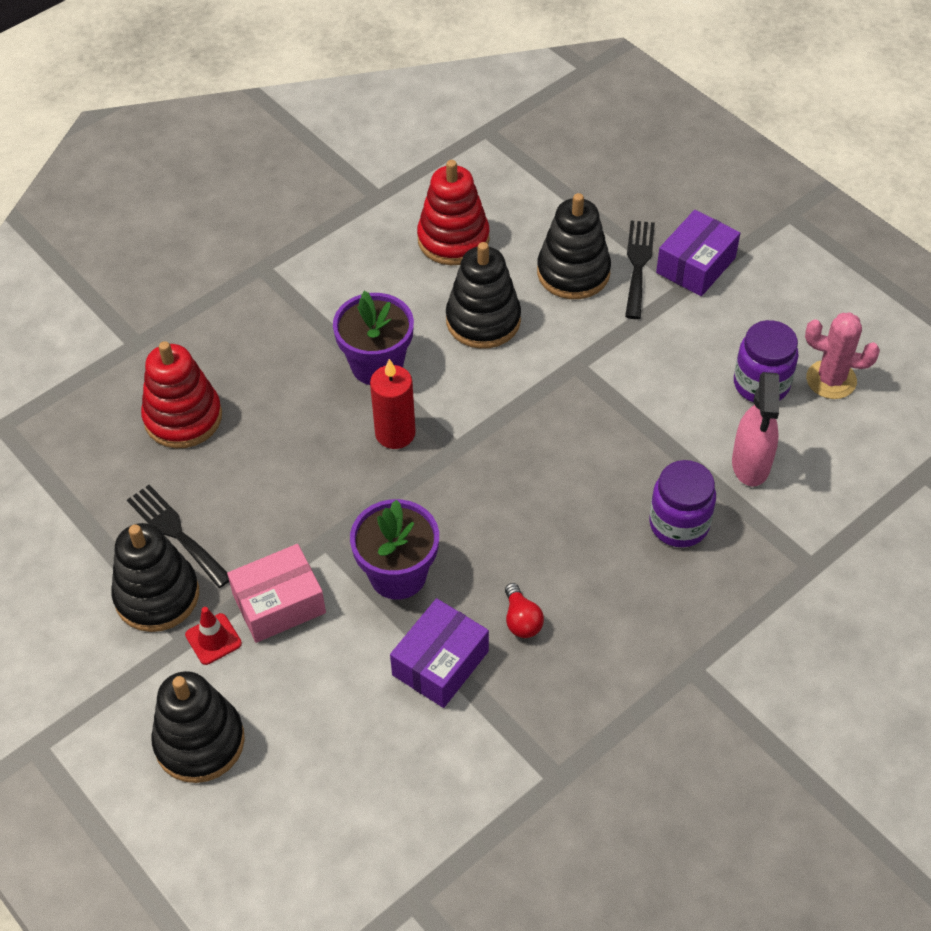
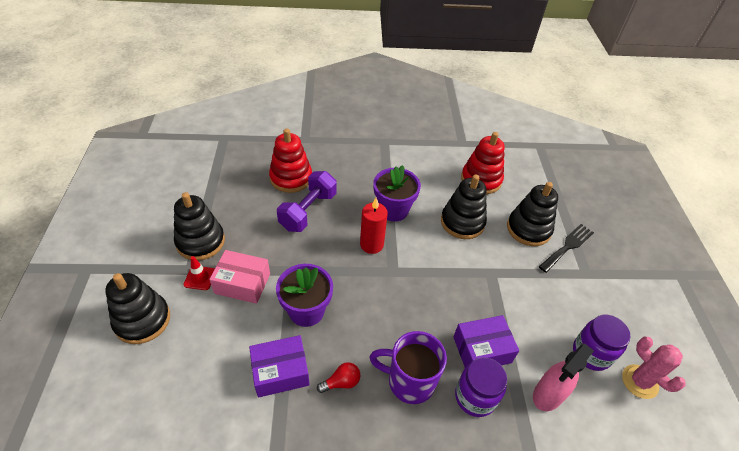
camera: 35 degrees right, 5 degrees down
(176, 533) = (237, 221): black fork -> none
(261, 448) = (308, 211): none -> purple dumbbell
(521, 620) = (341, 382): red light bulb -> red light bulb turned 135 degrees counterclockwise
(595, 561) = (409, 381): none -> purple mug
(696, 265) = (601, 266): purple box -> purple box (482, 350)

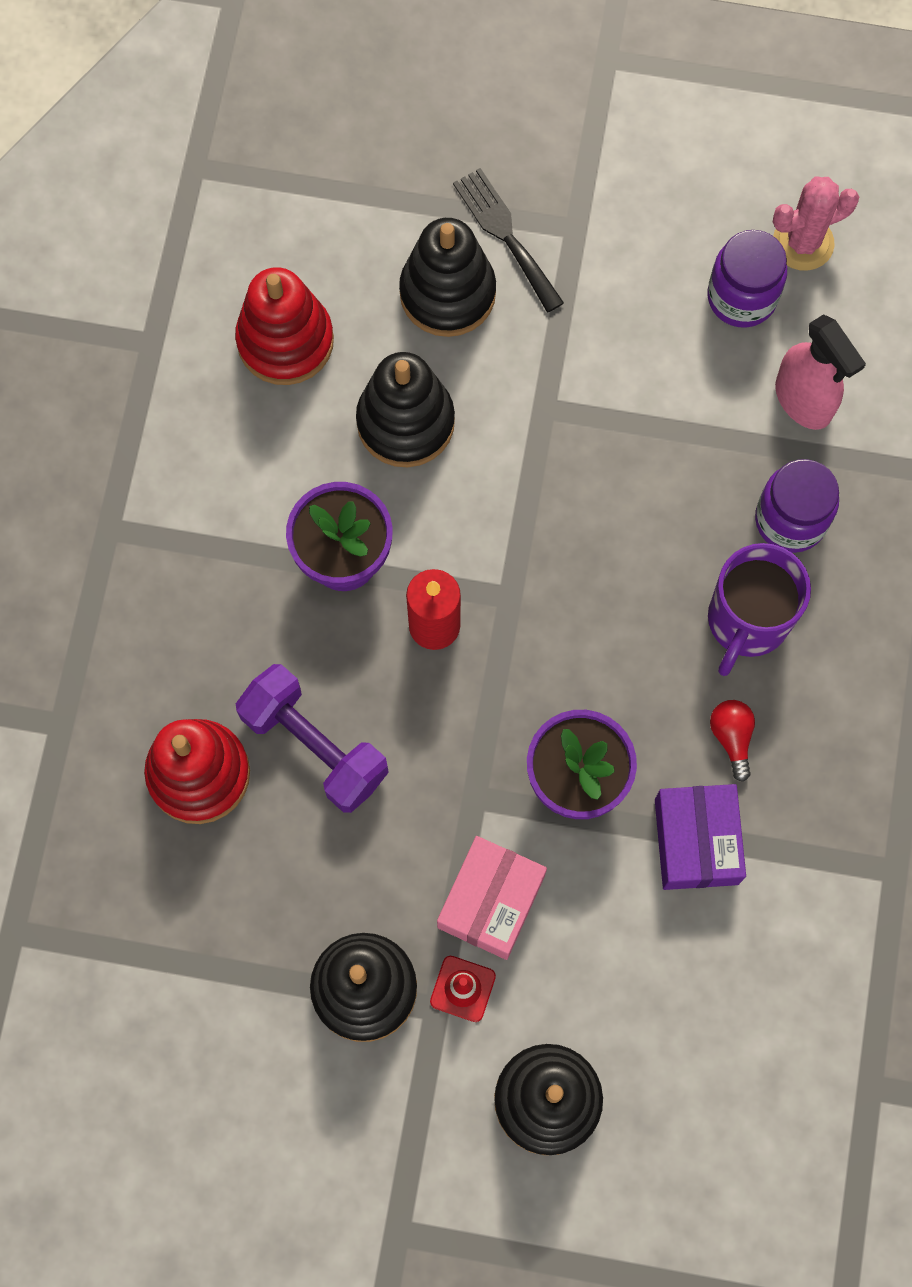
camera: 75 degrees left, 25 degrees up
(482, 350) = (706, 480): purple box -> none

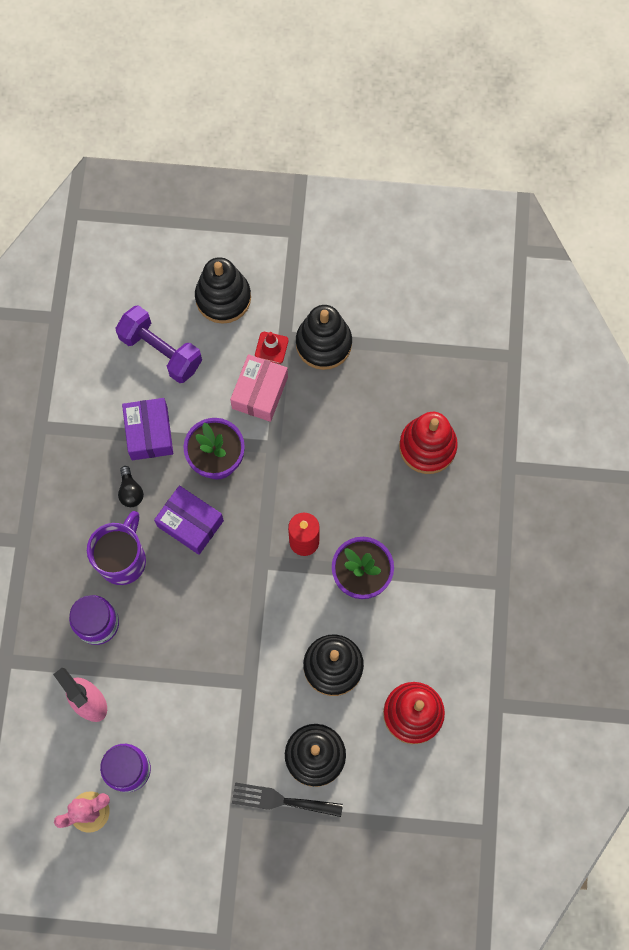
camera: 175 degrees right, 0 degrees up
(314, 746) = (365, 467): purple dumbbell -> purple dumbbell (161, 351)
(505, 235) = (281, 800): black fork -> black fork turned 135 degrees clockwise
(629, 673) = (190, 523): none -> purple box
(732, 738) = (130, 491): red light bulb -> black light bulb

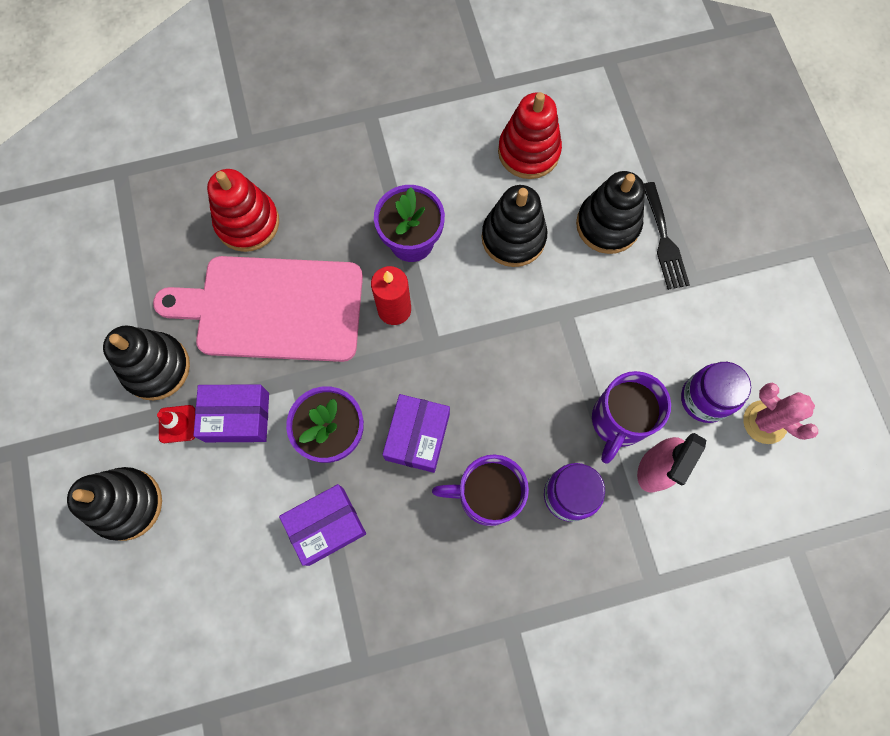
camera: 110 degrees left, 0 degrees up
(130, 491) = (404, 519): black light bulb -> none
(139, 688) = (618, 421): none -> purple mug
(161, 351) = (217, 554): purple dumbbell -> none
(259, 392) = (237, 417): pink box -> purple box
(341, 445) = (273, 309): none -> pink cutting board

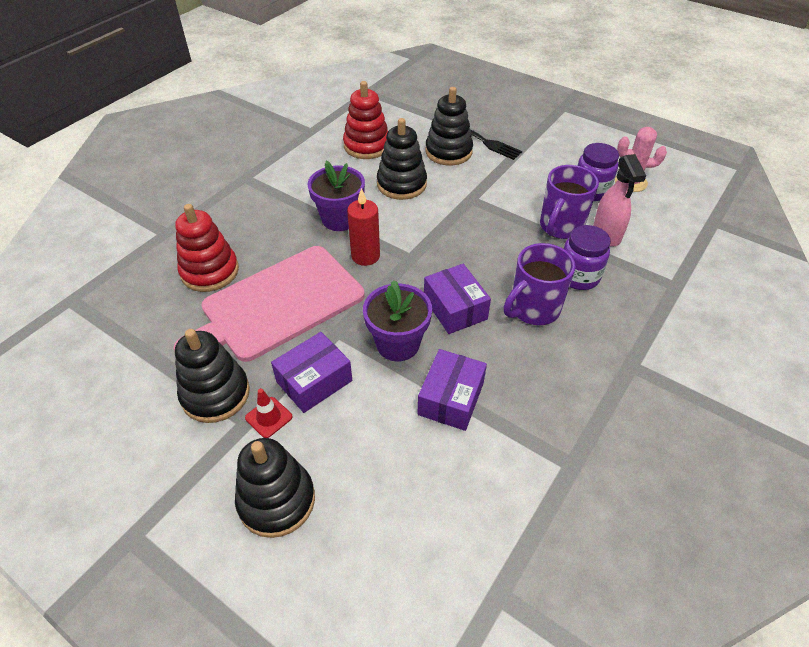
camera: 40 degrees left, 25 degrees down
(618, 421) = (560, 227): purple mug -> purple mug turned 45 degrees clockwise

